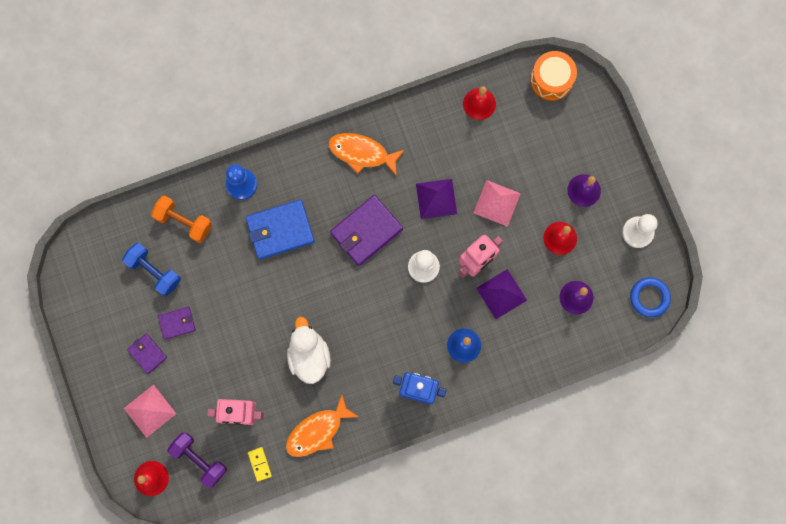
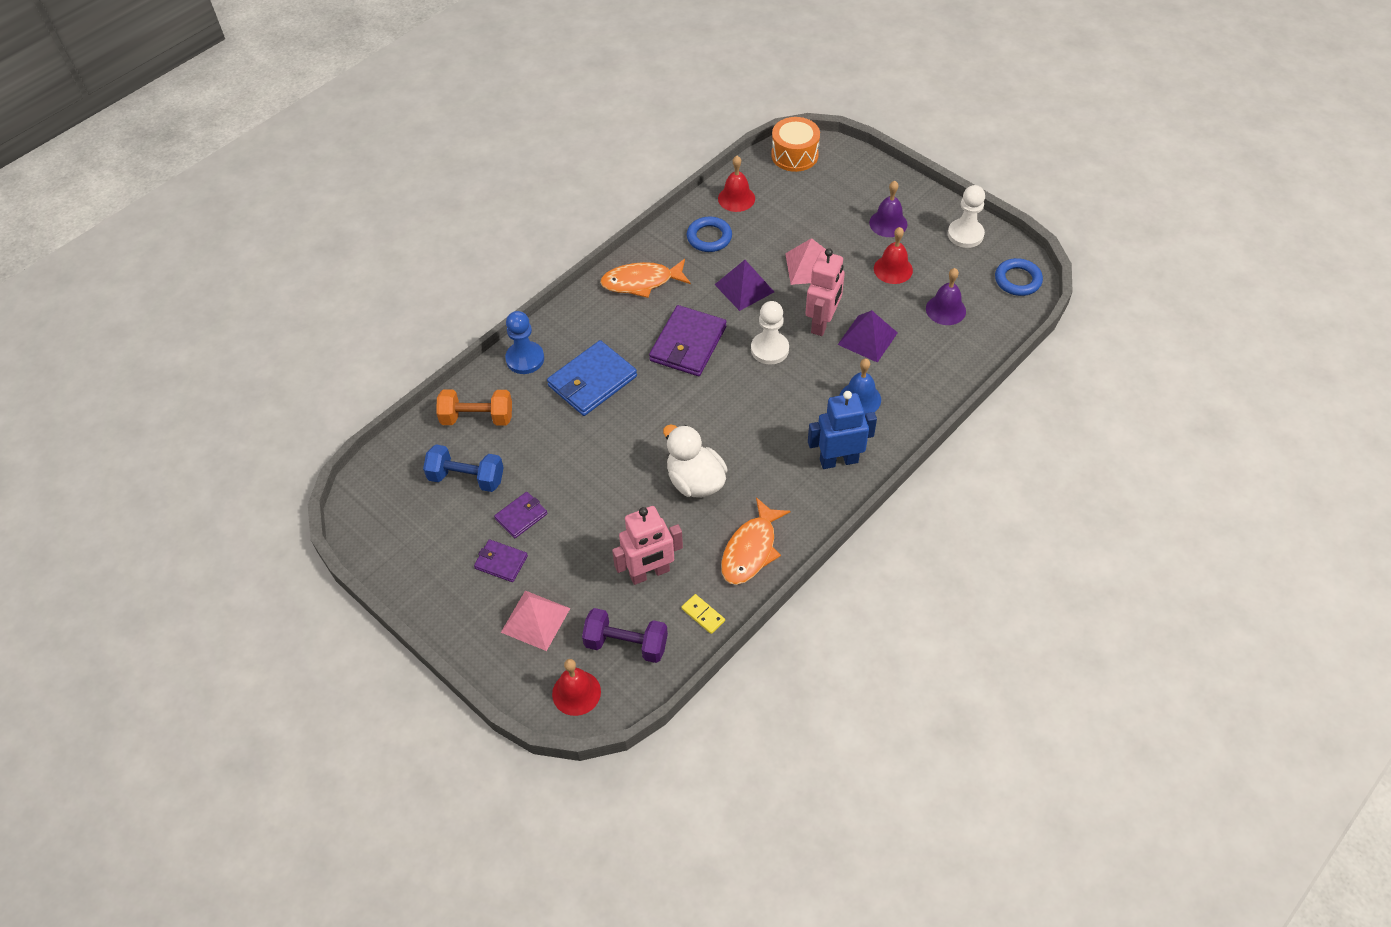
camera: 25 degrees left, 25 degrees down
(436, 134) = (709, 237): none -> blue ring

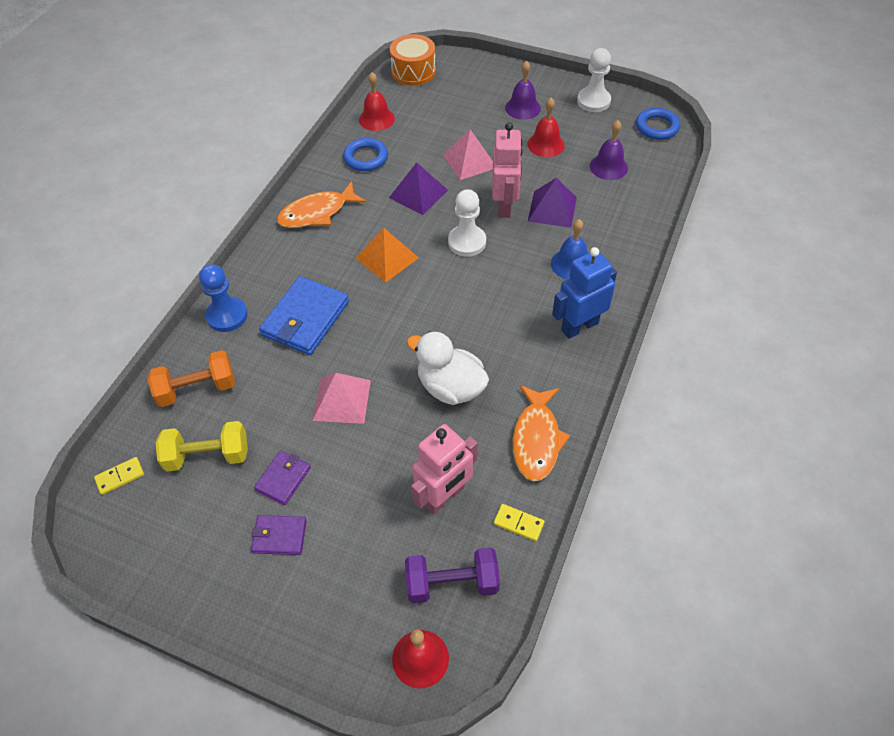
camera: 20 degrees left, 0 degrees up
(391, 474) = (120, 477): none -> yellow domino
(466, 478) = (208, 456): blue dumbbell -> yellow dumbbell
(535, 620) = (342, 589): pink pyramid -> pink pyramid (342, 400)
(688, 344) = (387, 258): purple wallet -> orange pyramid

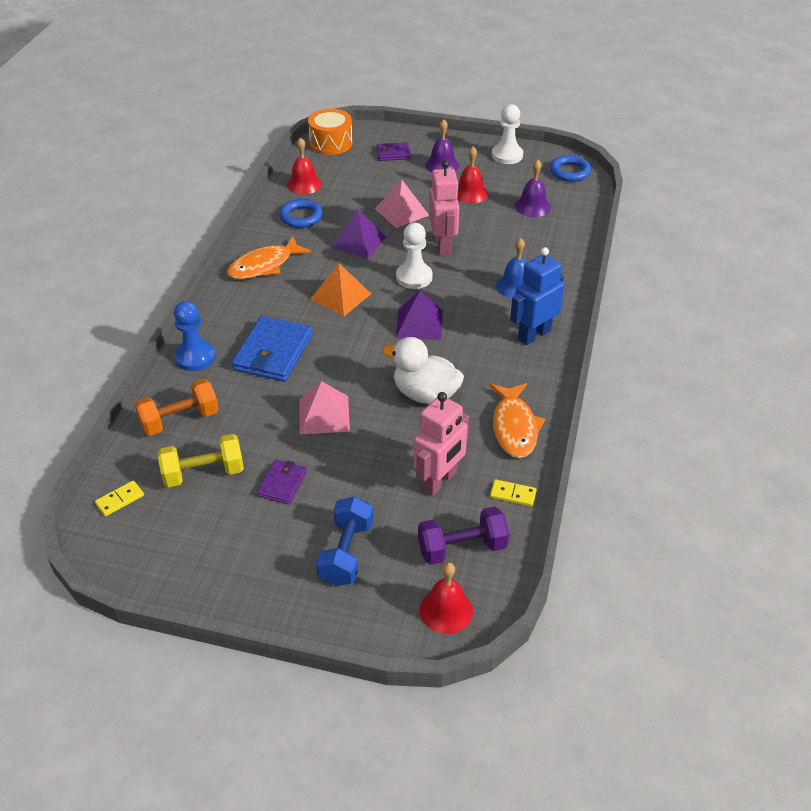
camera: 10 degrees left, 10 degrees down
(279, 536) = (289, 530): purple wallet -> purple wallet (393, 153)
(331, 572) = (346, 553): none -> blue dumbbell
(552, 209) = (488, 244): purple pyramid -> purple pyramid (419, 324)

